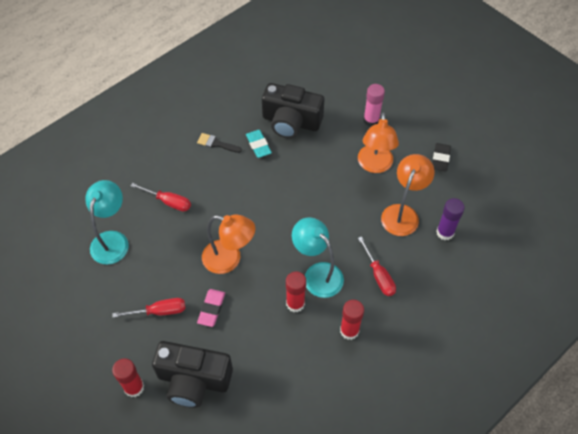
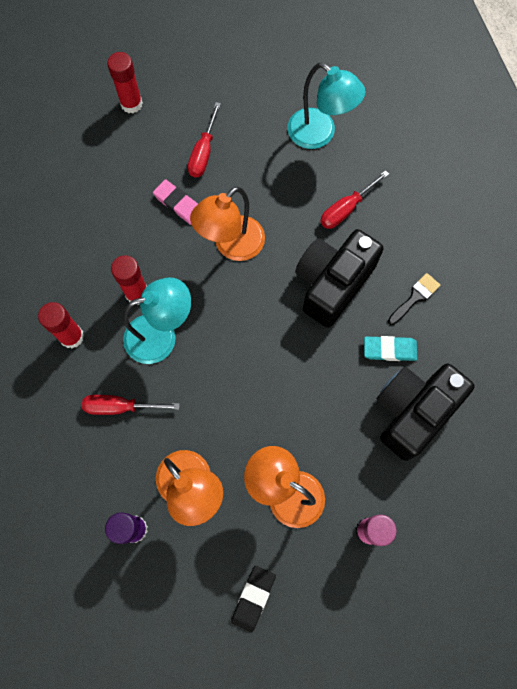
camera: 115 degrees right, 15 degrees up
(193, 380) = (108, 158): black camera -> black camera (332, 283)
(440, 159) = (253, 598): black eraser -> black eraser turned 75 degrees clockwise

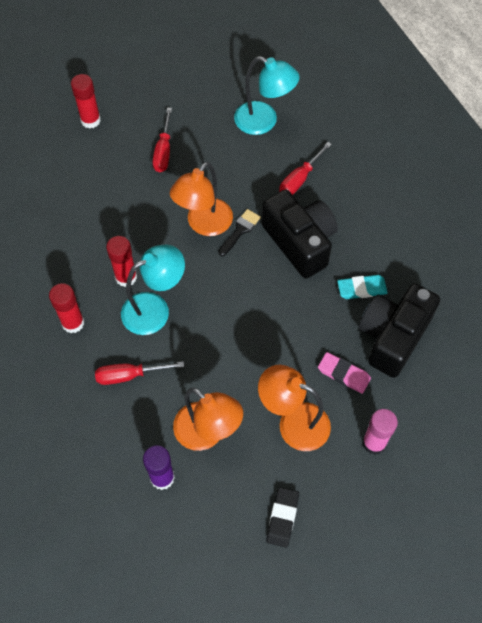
camera: 10 degrees left, 10 degrees down
(178, 204) = (149, 197): pink eraser -> pink eraser (343, 374)
(332, 283) = (300, 242): black camera -> black camera turned 120 degrees clockwise
(415, 297) = (375, 242): black brush -> black brush (240, 230)

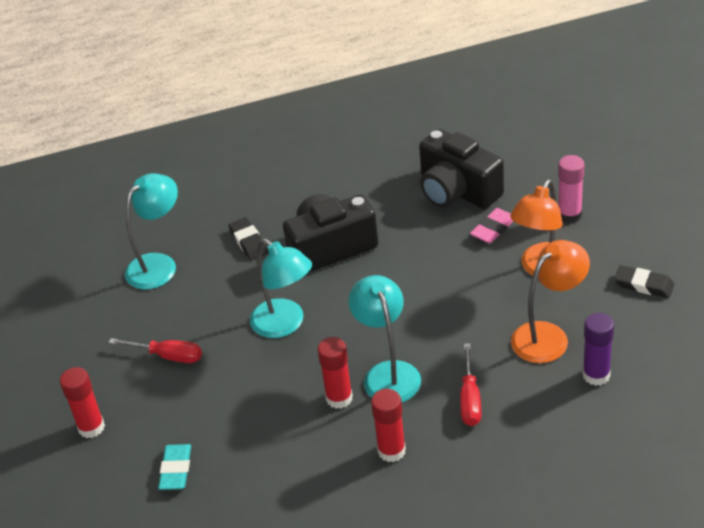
camera: 75 degrees left, 20 degrees down
(204, 224) = (285, 324): orange lamp -> turquoise lamp
(240, 230) = (302, 294): black brush -> none
(299, 179) = (248, 241): red screwdriver -> black eraser
(361, 289) = (398, 207): turquoise eraser -> turquoise eraser (176, 470)

